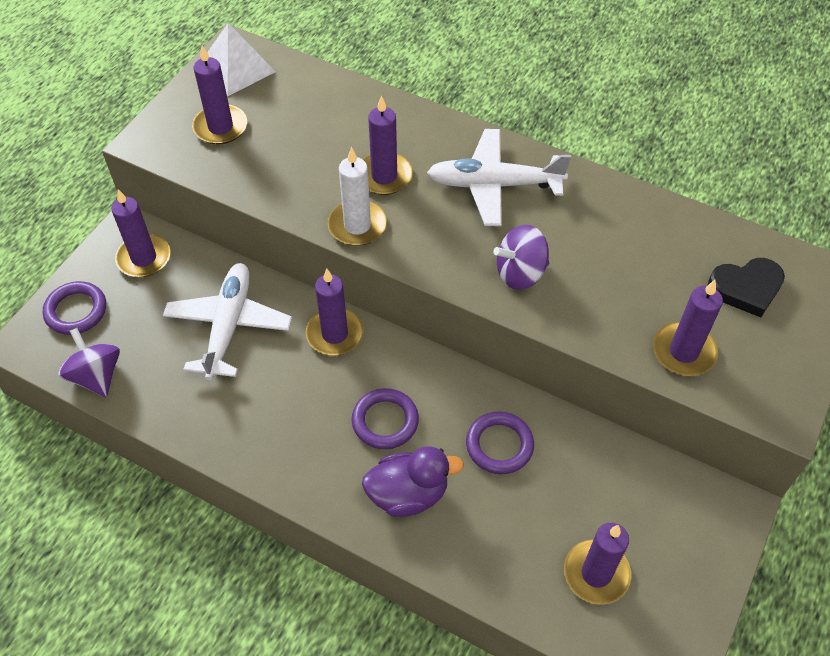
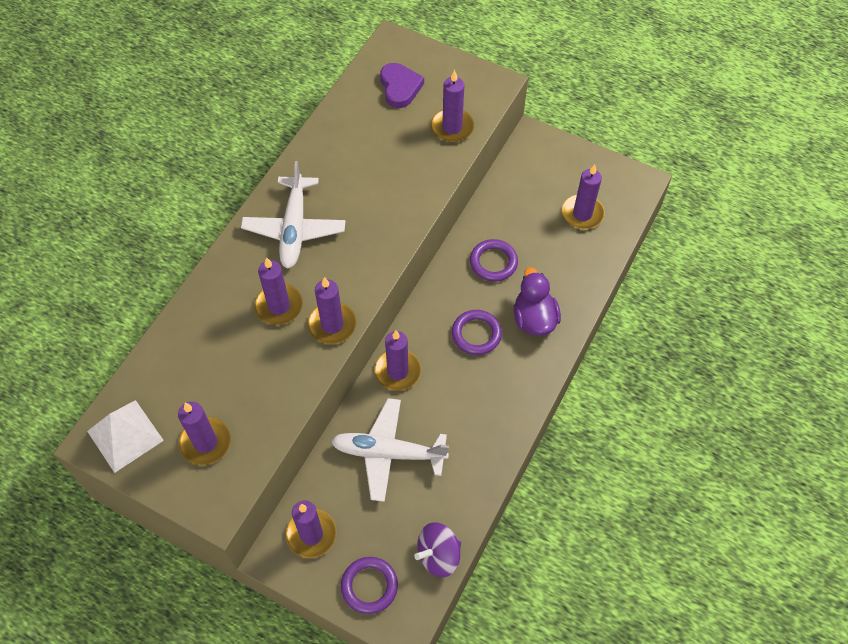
camera: 90 degrees left, 5 degrees up
(357, 226) = (332, 324): white candle -> purple candle
(520, 273) = (383, 215): purple spinning top -> none
(746, 288) = (400, 87): black heart -> purple heart

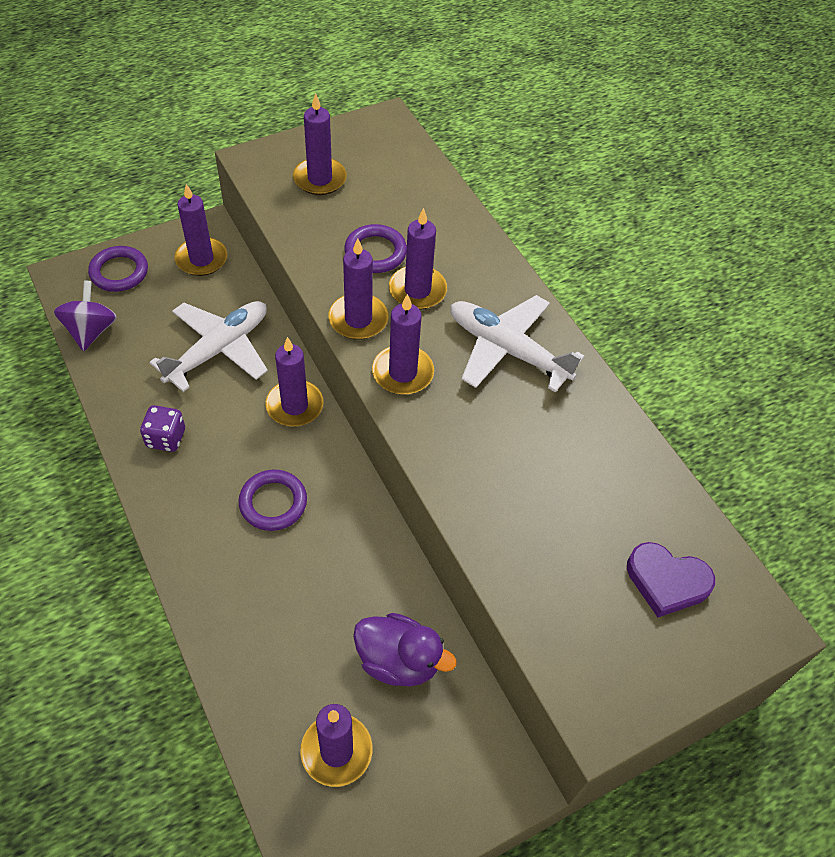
camera: 120 degrees right, 5 degrees down
(125, 436) = (374, 137): white pyramid -> none
(452, 127) = (551, 601): purple candle -> purple candle (402, 373)
(482, 429) = (166, 438): none -> purple dice
(493, 262) = (349, 584): purple ring -> purple ring (375, 252)
(534, 319) = (240, 575): purple duck -> purple duck (398, 660)

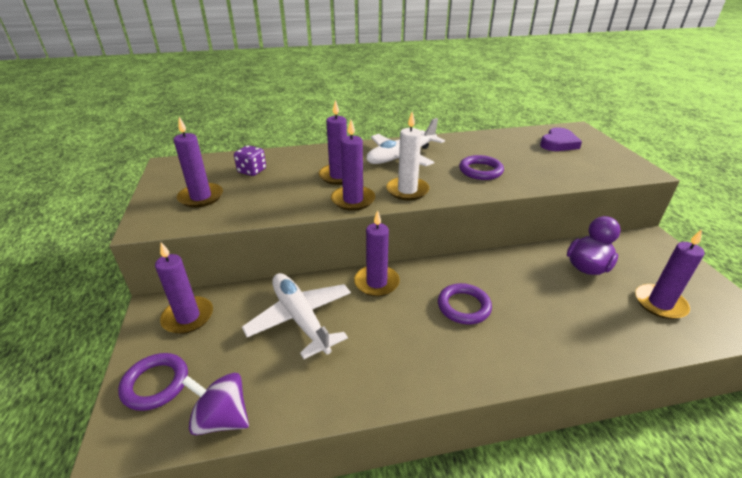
camera: 70 degrees left, 20 degrees down
(166, 438) = (385, 367): purple dice -> purple dice (252, 171)
(375, 252) = (294, 185): purple ring -> purple ring (480, 171)
(402, 373) = (407, 190): purple candle -> white candle

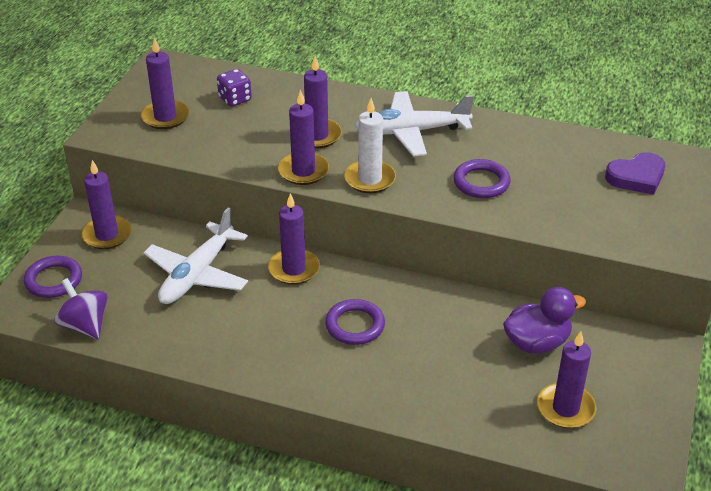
camera: 30 degrees right, 5 degrees up
(300, 318) = (197, 274): white plane -> white plane turned 150 degrees counterclockwise

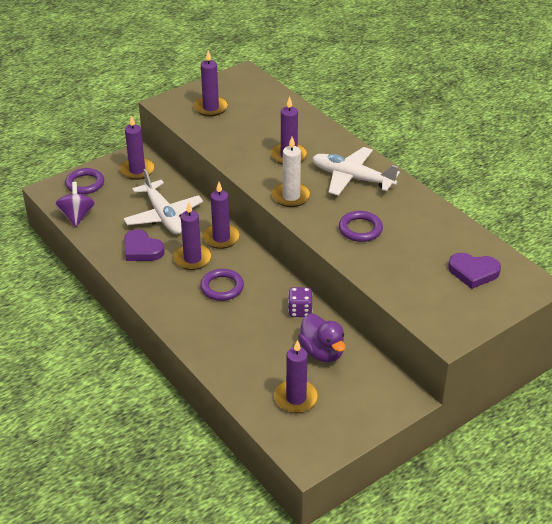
camera: 35 degrees right, 0 degrees up
(197, 274) = (163, 216): white plane -> white plane turned 90 degrees counterclockwise
(213, 327) = (142, 249): none -> purple heart
(235, 99) = (263, 113): purple dice -> purple dice (300, 311)
(303, 171) = (256, 174): purple candle -> purple candle (192, 259)
(537, 343) = (322, 352): purple duck -> purple duck turned 45 degrees clockwise

